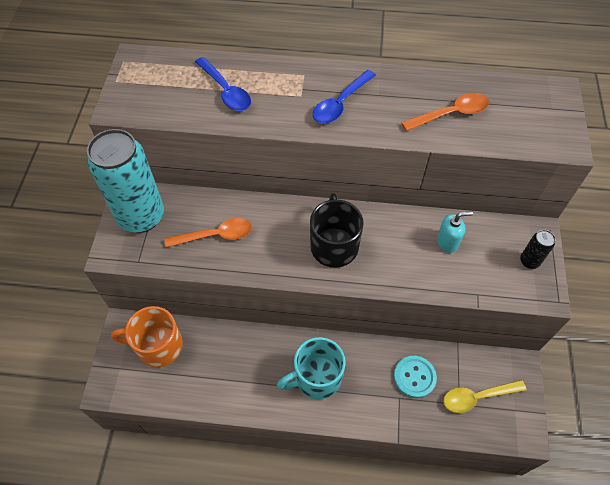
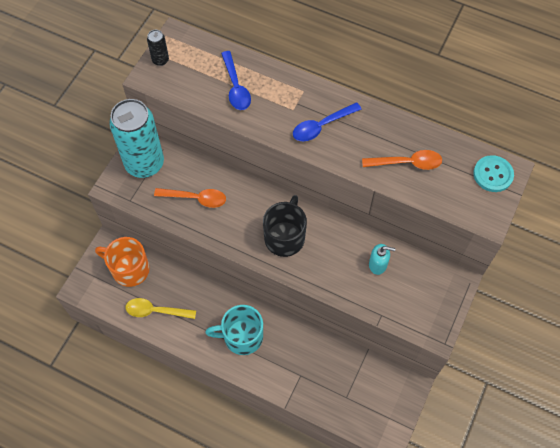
camera: 20 degrees right, 5 degrees up
(414, 377) = (320, 364): turquoise button -> turquoise button (493, 174)
(477, 397) = (363, 397): yellow spoon -> yellow spoon (156, 311)
(529, 261) = (437, 303): black can -> black can (160, 60)

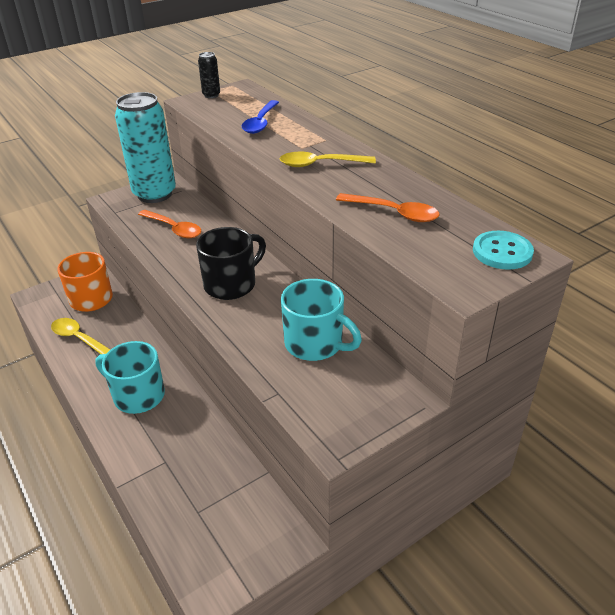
camera: 30 degrees right, 25 degrees down
(321, 126) = (320, 164): blue spoon -> yellow spoon
(378, 264) = (315, 344): turquoise soap dispenser -> turquoise mug

